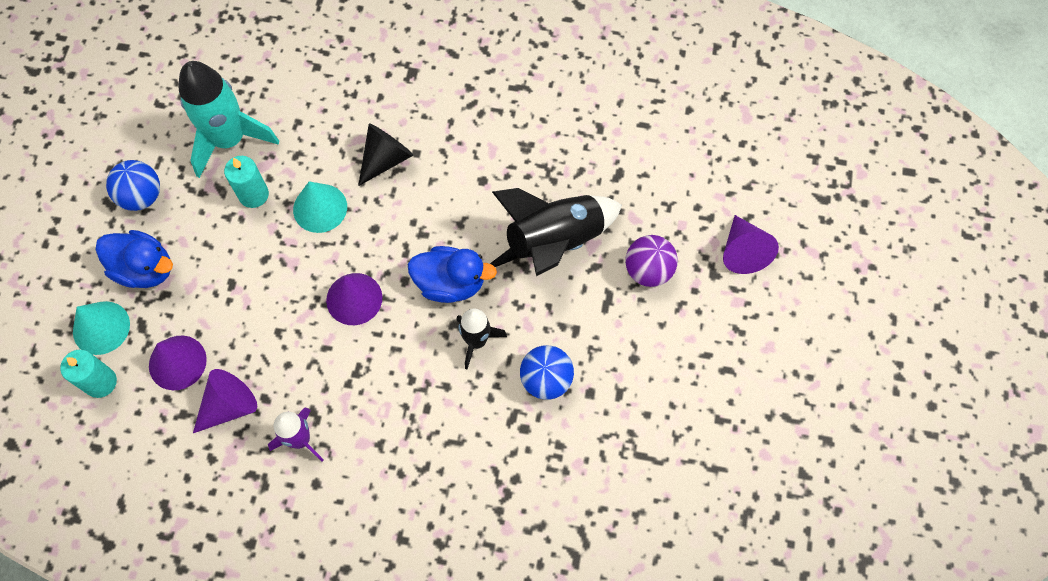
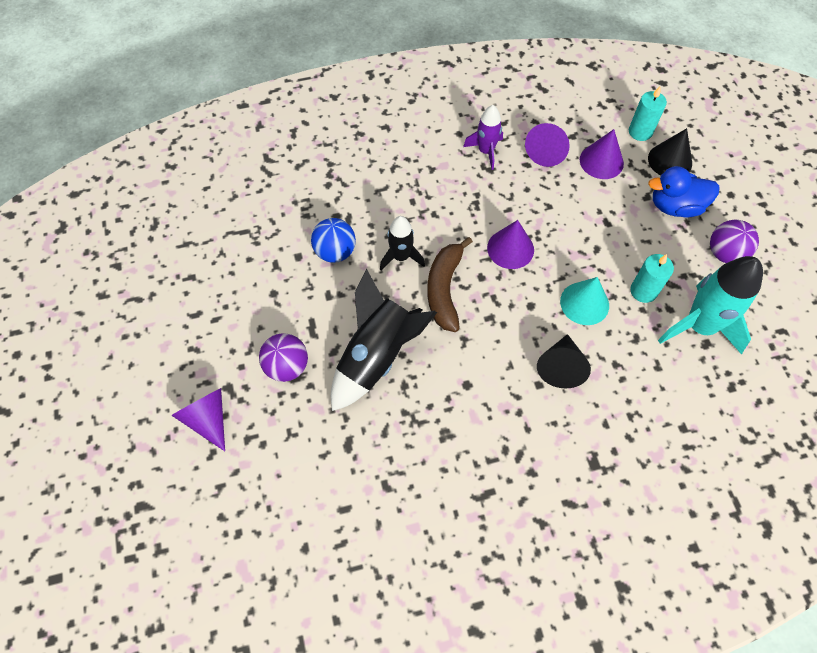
camera: 155 degrees right, 5 degrees down
(101, 327) = (670, 160): turquoise cone -> black cone
(142, 196) = (725, 253): blue ball -> purple ball
(450, 283) = (444, 289): blue duck -> brown banana

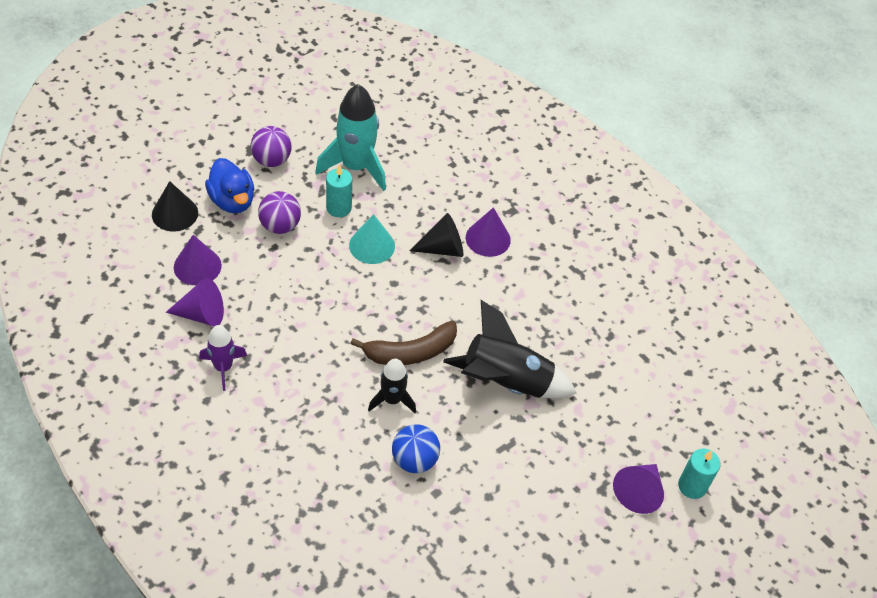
camera: 120 degrees left, 10 degrees down
(287, 366) = (555, 450): purple ball -> purple ball (280, 226)
(510, 248) = (339, 313): purple cone -> purple cone (488, 238)
(640, 132) = (143, 243): turquoise candle -> turquoise candle (692, 486)

